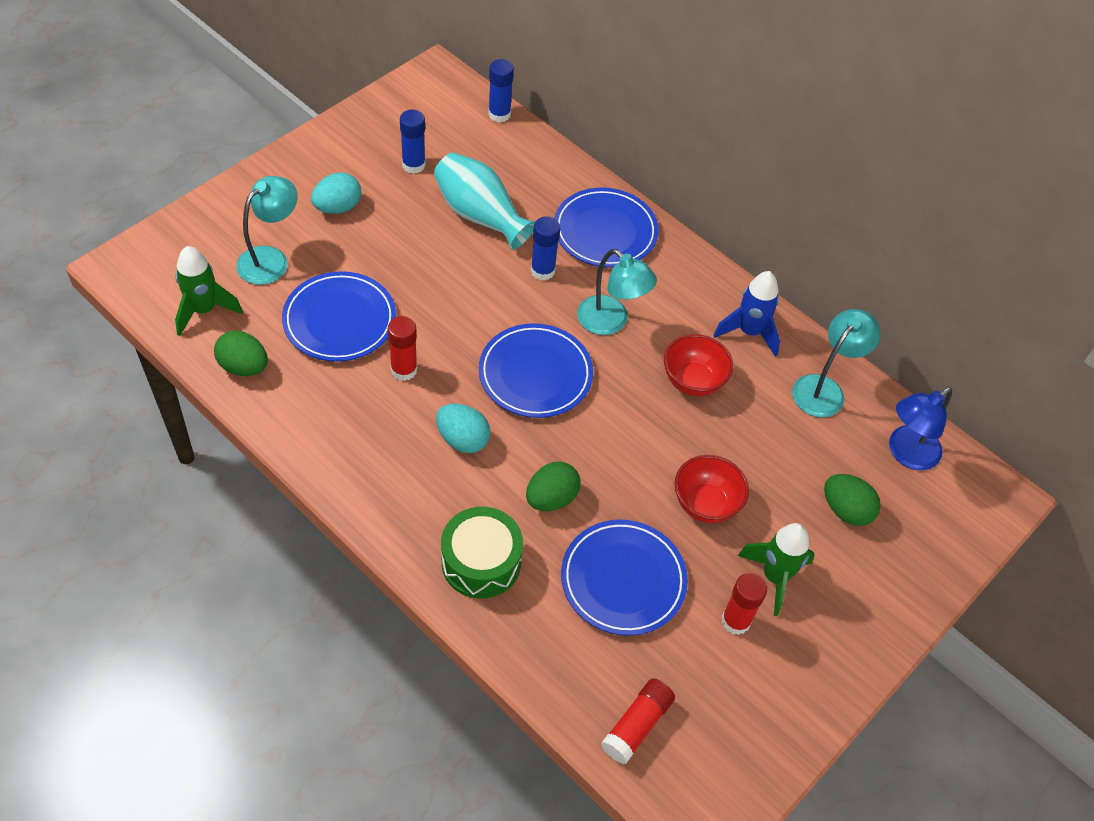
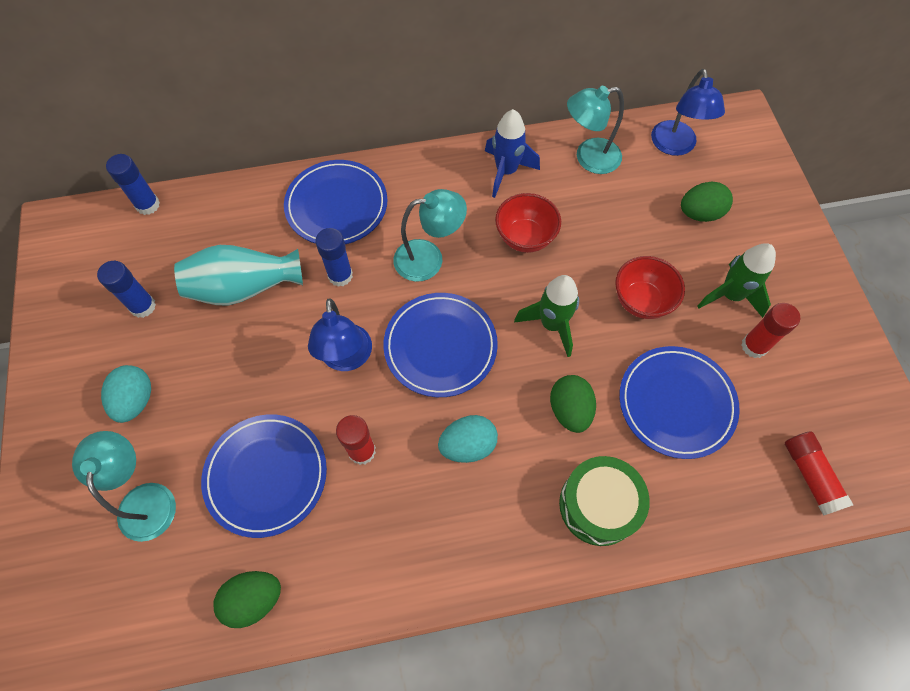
camera: 50 degrees left, 10 degrees up
(204, 310) = (156, 601): green rocket -> green rocket (551, 324)
(473, 316) = (347, 358): none -> blue lamp
(824, 389) = (589, 158): turquoise lamp -> turquoise lamp turned 90 degrees counterclockwise

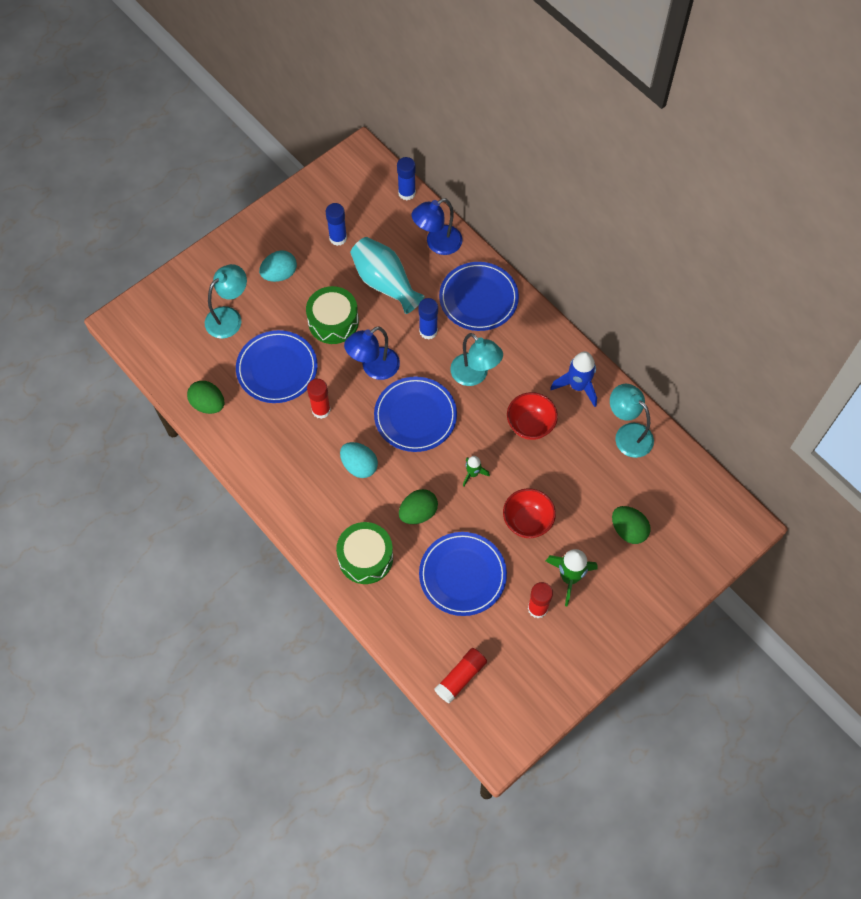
camera: 60 degrees right, 0 degrees up
(251, 371) = (333, 321): none -> green drum
(551, 324) = (473, 474): green rocket -> green rocket, size x0.58
(675, 146) = (680, 488): blue lamp -> blue lamp (437, 244)

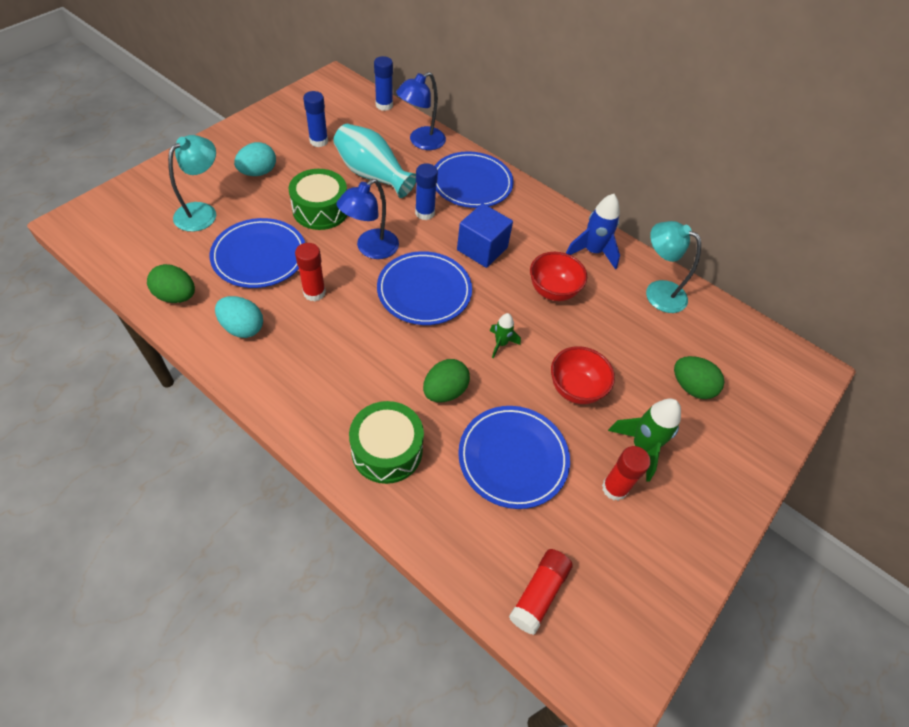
camera: 15 degrees left, 10 degrees down
(359, 466) = (366, 346): turquoise egg -> turquoise egg (242, 328)
(474, 375) = (482, 249): turquoise lamp -> blue cube

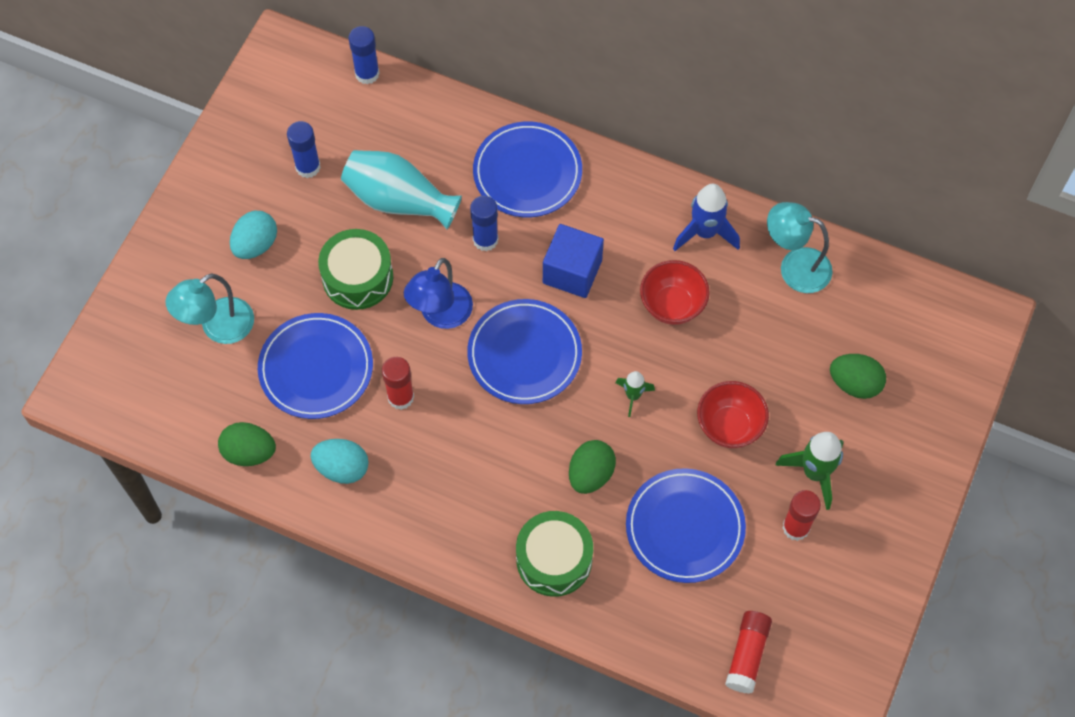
camera: 10 degrees left, 10 degrees up
(202, 212) = (218, 328): turquoise lamp -> turquoise lamp turned 150 degrees counterclockwise
(421, 142) = (440, 124): blue lamp -> none

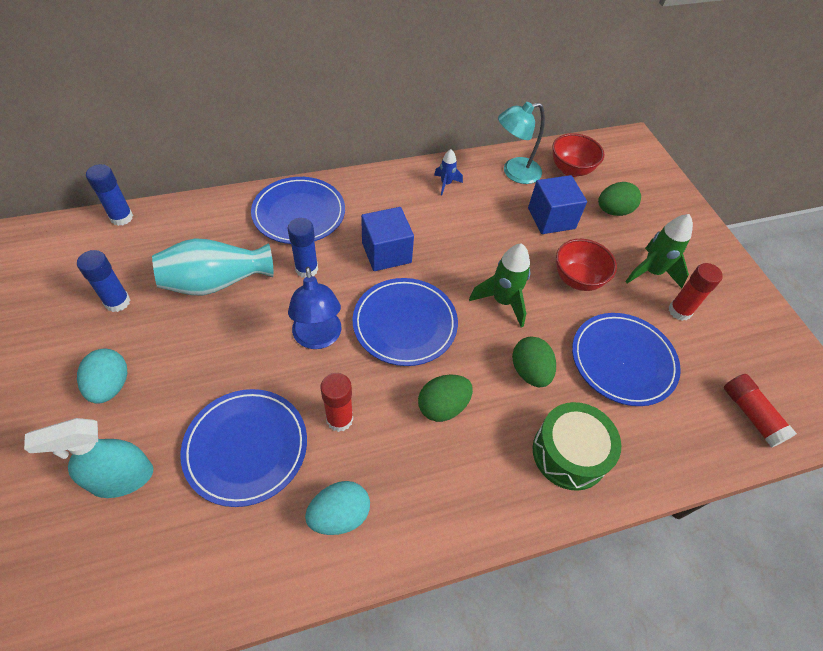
camera: 45 degrees left, 10 degrees down
(218, 328) = (122, 478): turquoise lamp -> turquoise spray bottle
(249, 452) = (239, 570): green egg -> green egg (443, 406)
(357, 277) = (226, 354): green drum -> none
(633, 396) = (502, 301): green rocket -> green rocket, size x1.72
(672, 305) = (469, 233): red bowl -> red bowl (571, 170)
(705, 232) = (446, 184): blue rocket -> blue rocket, size x0.58
(775, 346) = (551, 218): none -> blue cube

